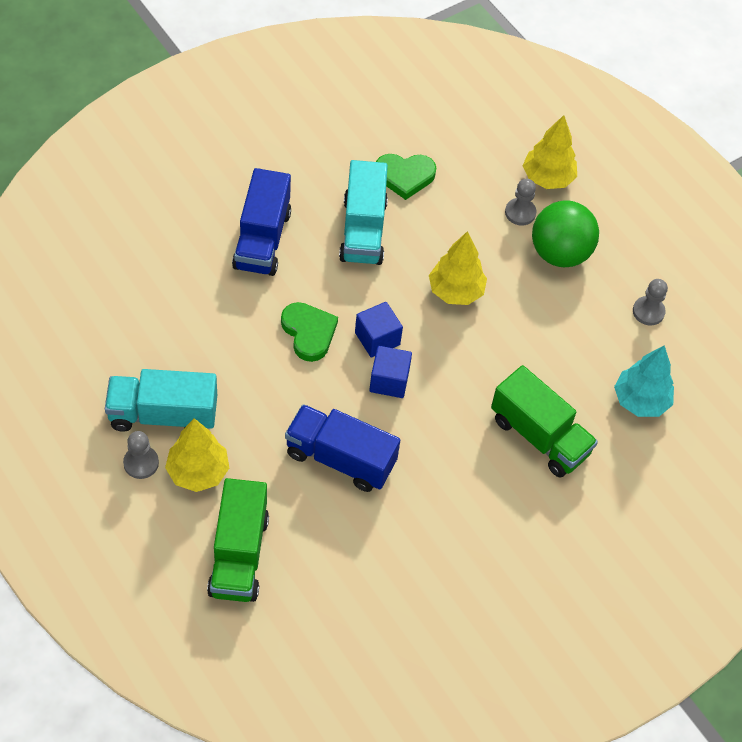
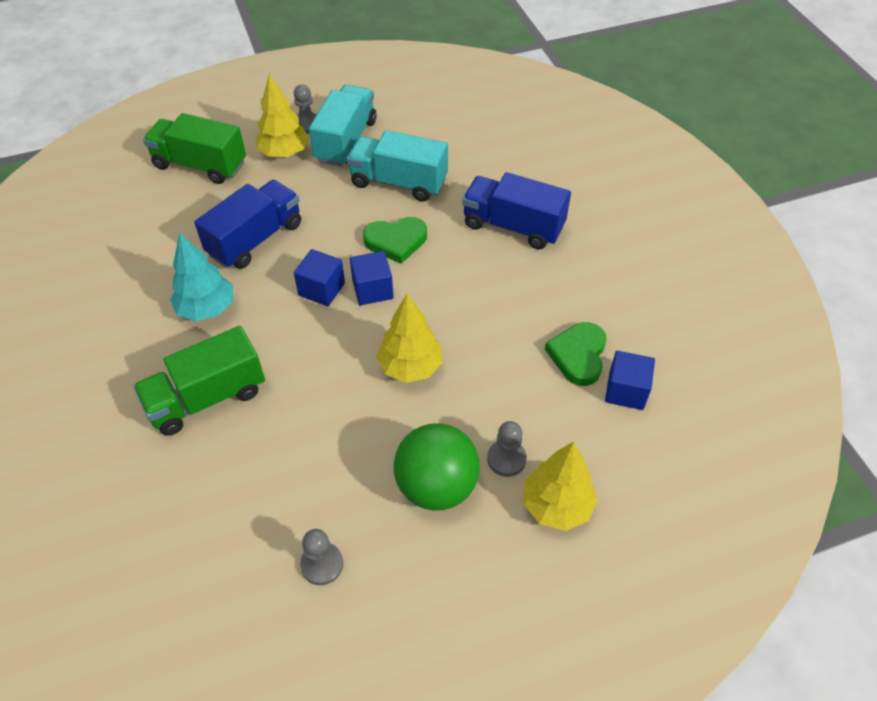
camera: 110 degrees right, 5 degrees down
(363, 230) = (509, 304): turquoise truck -> turquoise truck (398, 182)
(430, 143) = (626, 391): none -> blue cube
(640, 401) = (204, 512): turquoise tree -> turquoise tree (207, 309)

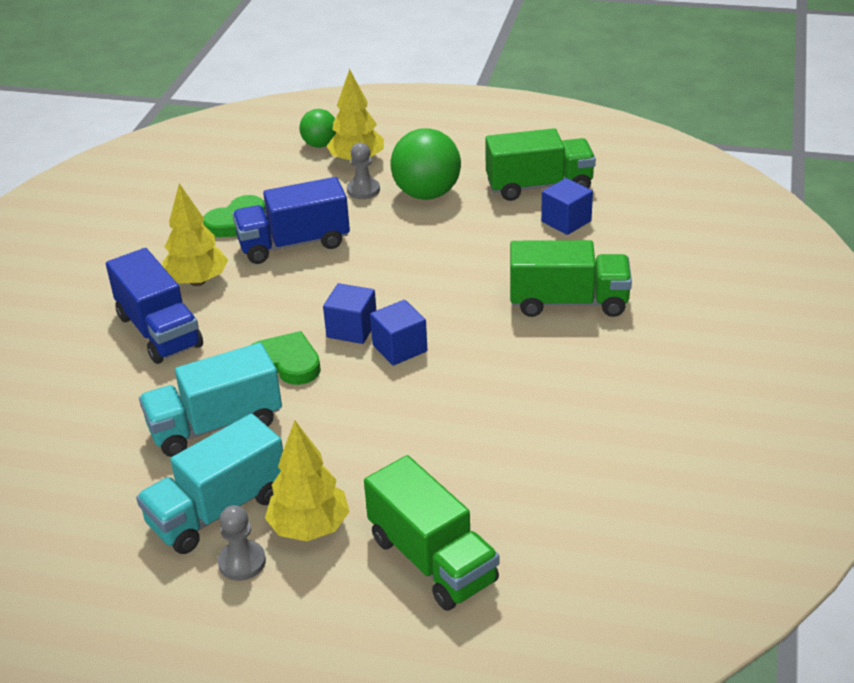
camera: 145 degrees left, 15 degrees down
(207, 309) = (527, 374): turquoise tree -> none
(255, 239) = (429, 425): blue truck -> blue truck (294, 244)
(322, 564) = (539, 186): grey pawn -> green truck
(398, 182) = (215, 425): turquoise truck -> turquoise truck turned 105 degrees clockwise
(410, 367) = (377, 262): yellow tree -> yellow tree (197, 281)
(623, 514) = (320, 145): none -> green ball
(626, 391) = (233, 193): blue cube -> blue cube (566, 221)

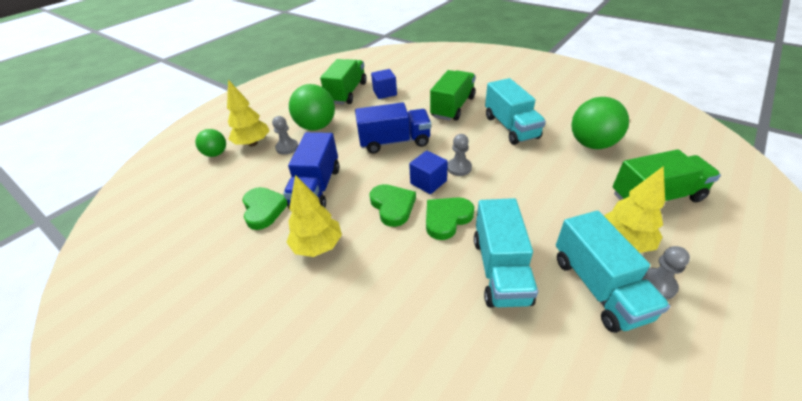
camera: 65 degrees left, 5 degrees up
(159, 331) = (365, 282): blue truck -> blue truck (394, 142)
(288, 313) = (393, 206): none -> green heart
(399, 348) = (459, 168): blue cube -> grey pawn
(544, 377) = (511, 127): none -> turquoise truck
(547, 477) = (592, 144): none -> green ball

